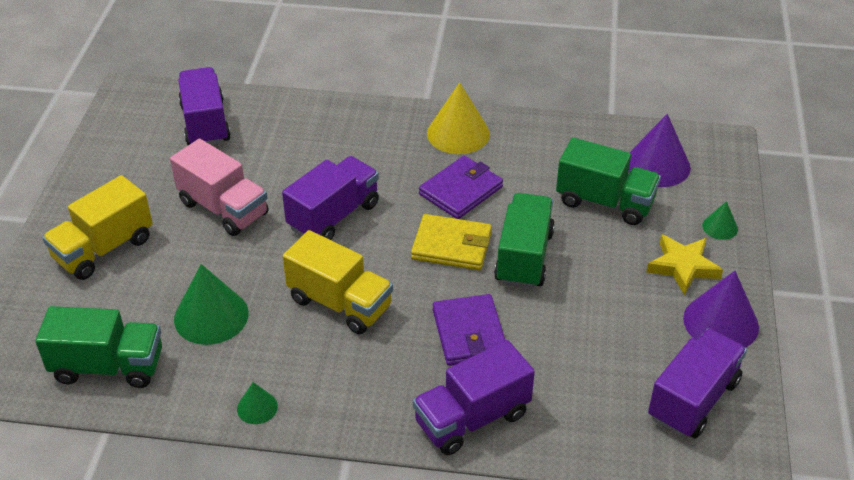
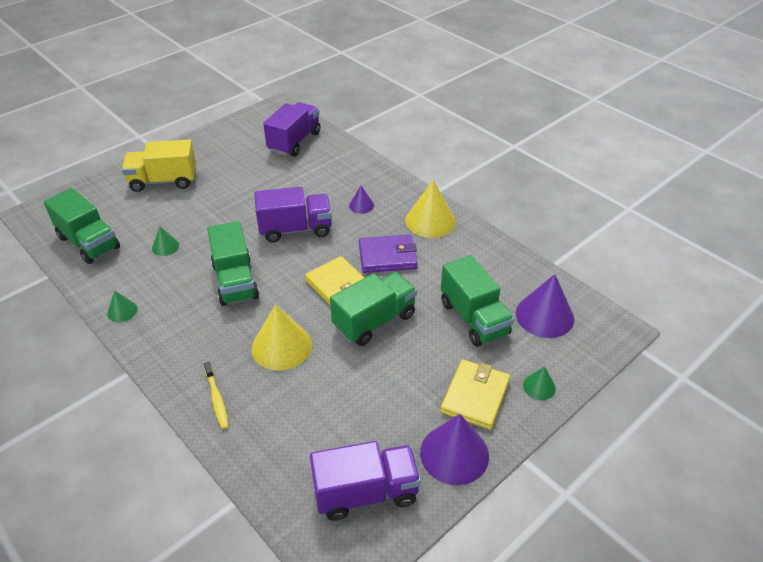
camera: 40 degrees right, 0 degrees up
(211, 316) = (165, 246): green cone -> green cone, size x0.51
(223, 208) = (245, 192): pink truck -> none
(340, 303) = (235, 281): yellow truck -> green truck
(370, 154) = (361, 205): none -> purple cone
(469, 333) = (281, 346): purple wallet -> yellow cone
(472, 418) = (217, 399): purple truck -> yellow toothbrush
(683, 267) = (475, 396): yellow star -> yellow wallet

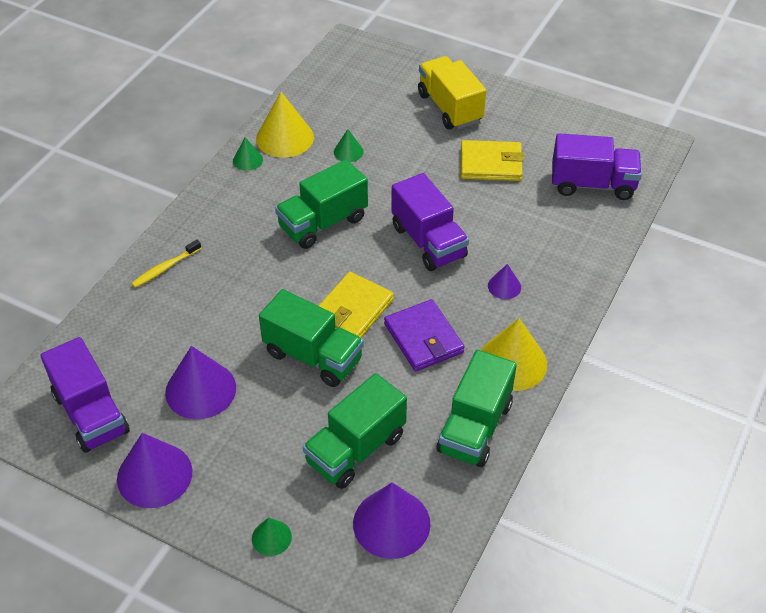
camera: 70 degrees right, 5 degrees up
(89, 242) = (327, 98): green truck -> green truck (475, 427)
(281, 346) = (247, 291): yellow cone -> yellow cone (285, 138)
(375, 402) = (200, 390): none -> purple cone
(475, 396) = (236, 477): yellow wallet -> yellow wallet (491, 164)

